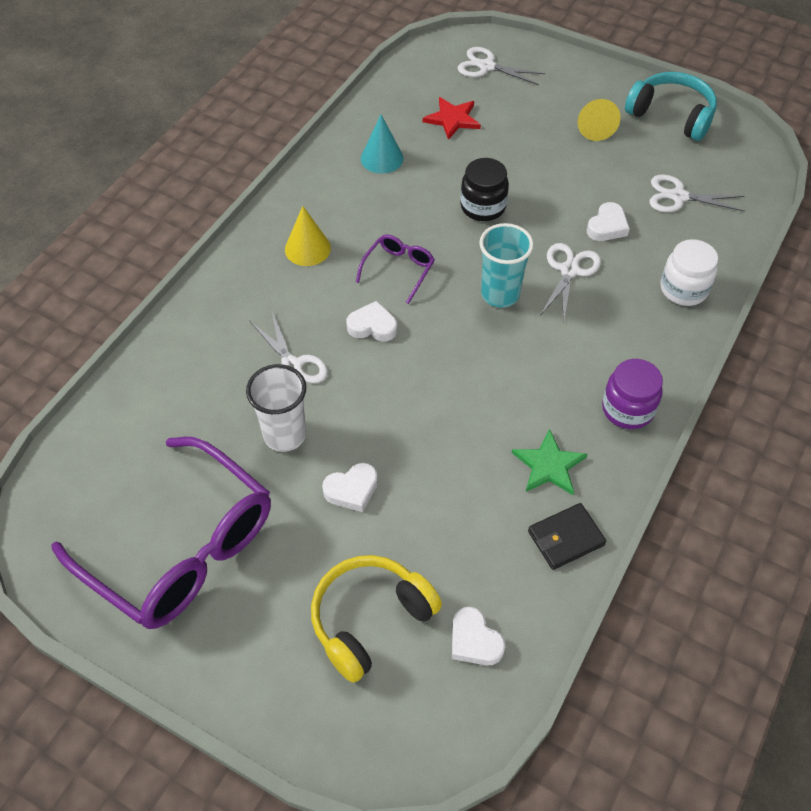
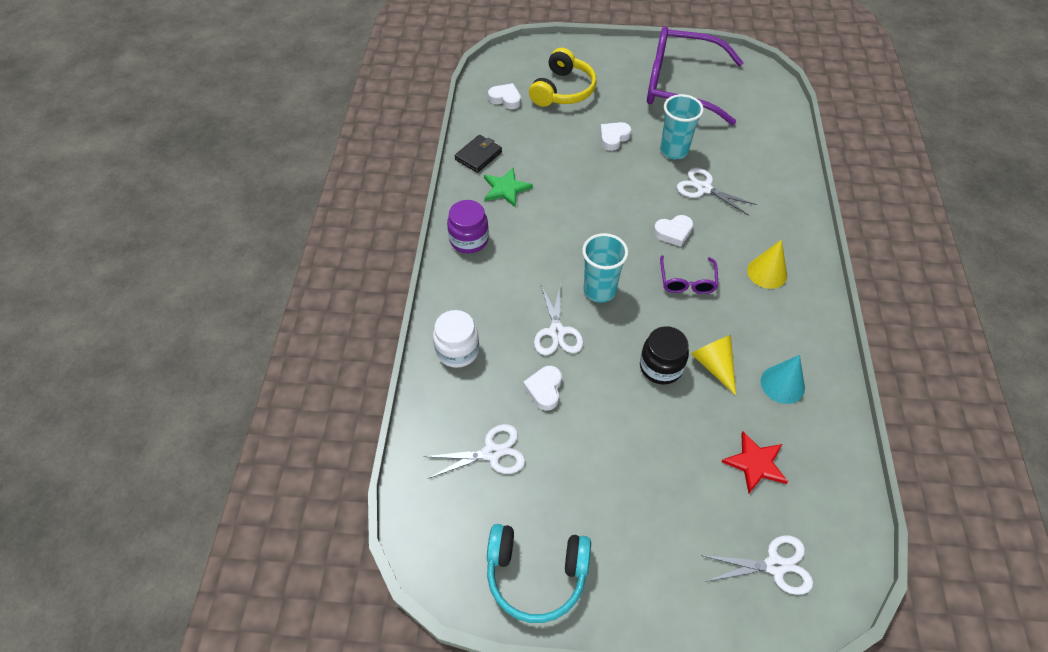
camera: 155 degrees right, 0 degrees up
(285, 435) = (674, 150): white cup -> turquoise cup
(594, 126) = (611, 517): yellow cone -> yellow cone (714, 365)

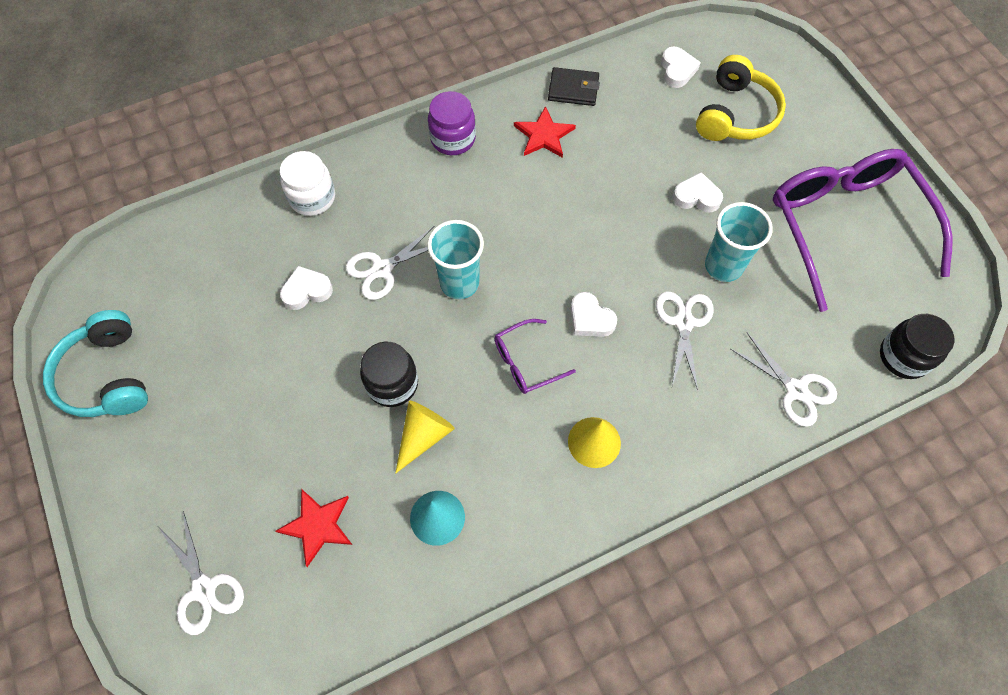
camera: 60 degrees right, 10 degrees up
(492, 453) = (214, 281): white scissors -> white scissors (796, 390)
(506, 189) = (544, 135): green star -> red star
(563, 90) = (735, 114): yellow headphones -> yellow headphones turned 60 degrees counterclockwise
(782, 107) = (904, 356): none -> black jar

